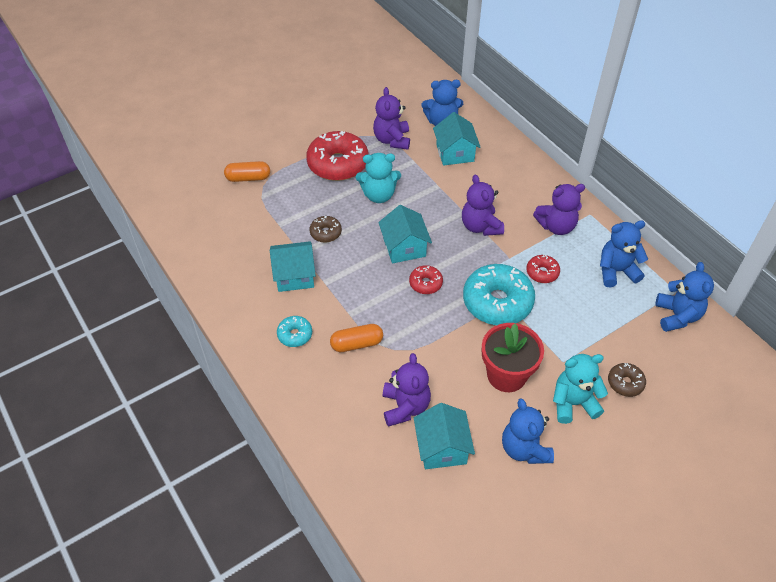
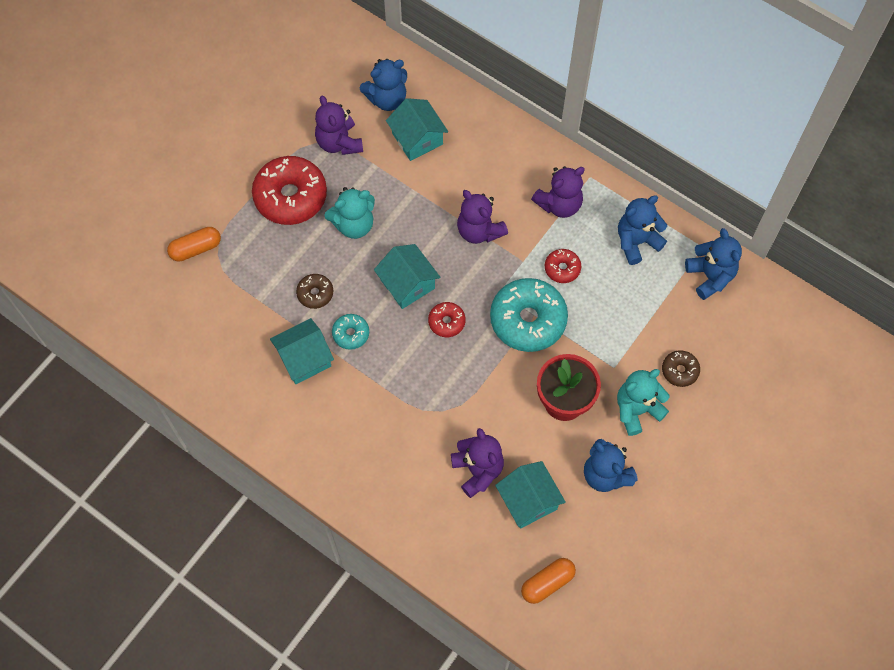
camera: 20 degrees left, 15 degrees up
(295, 335) = (335, 429): turquoise donut -> turquoise donut (351, 334)
(357, 344) = (403, 417): orange capsule -> orange capsule (547, 583)

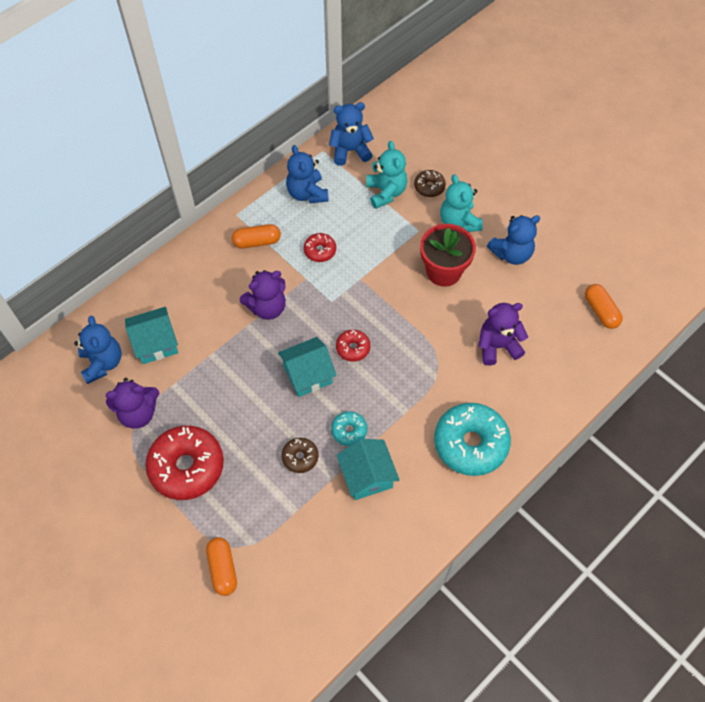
camera: 80 degrees left, 5 degrees down
(354, 224) = (234, 412): turquoise teddy bear -> turquoise teddy bear (386, 192)
(528, 320) = (363, 284): turquoise donut -> turquoise donut (470, 443)
(528, 500) = (529, 312): turquoise house -> none
(559, 204) = (257, 242): purple teddy bear -> orange capsule

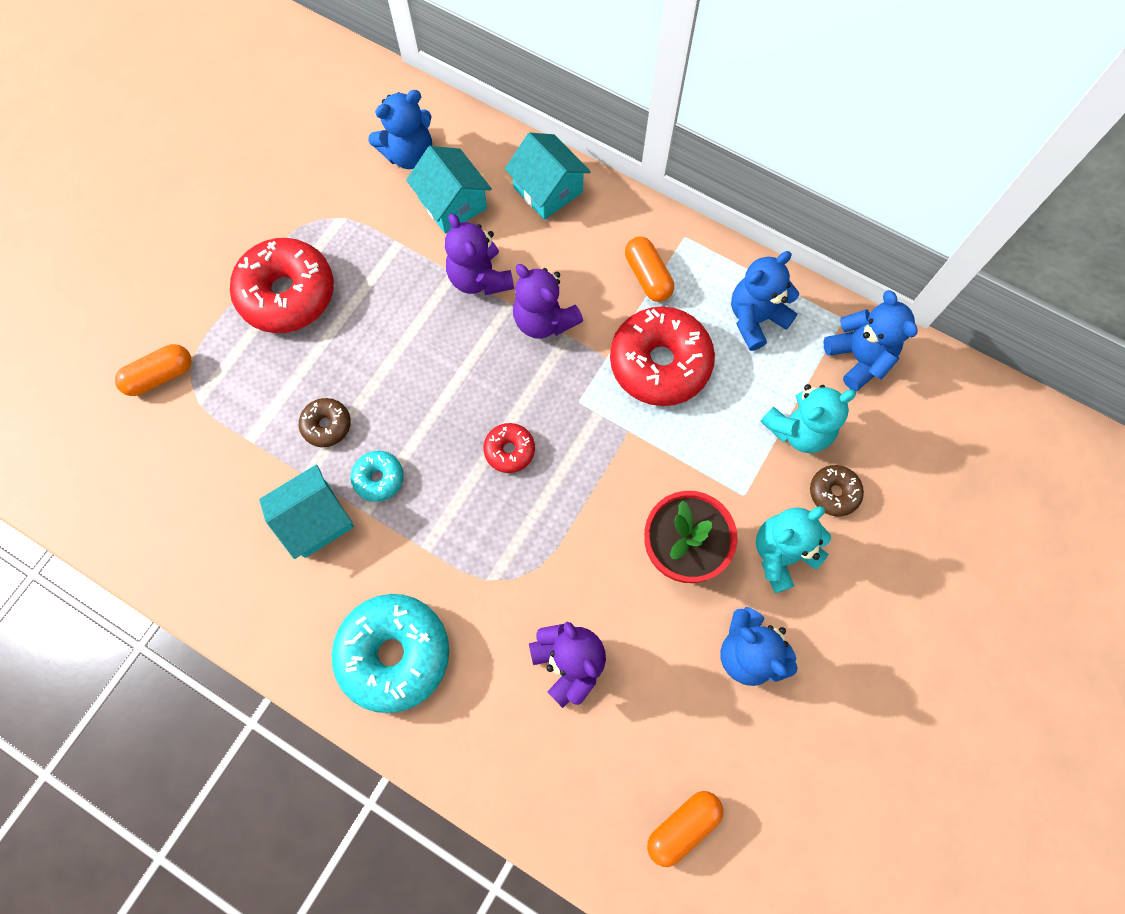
camera: 75 degrees right, 10 degrees up
(138, 413) = (349, 216): purple teddy bear -> purple teddy bear (480, 278)
(308, 374) = (452, 401): turquoise house -> turquoise house (548, 190)
(320, 251) = (660, 363): red donut -> red donut, size x2.07

